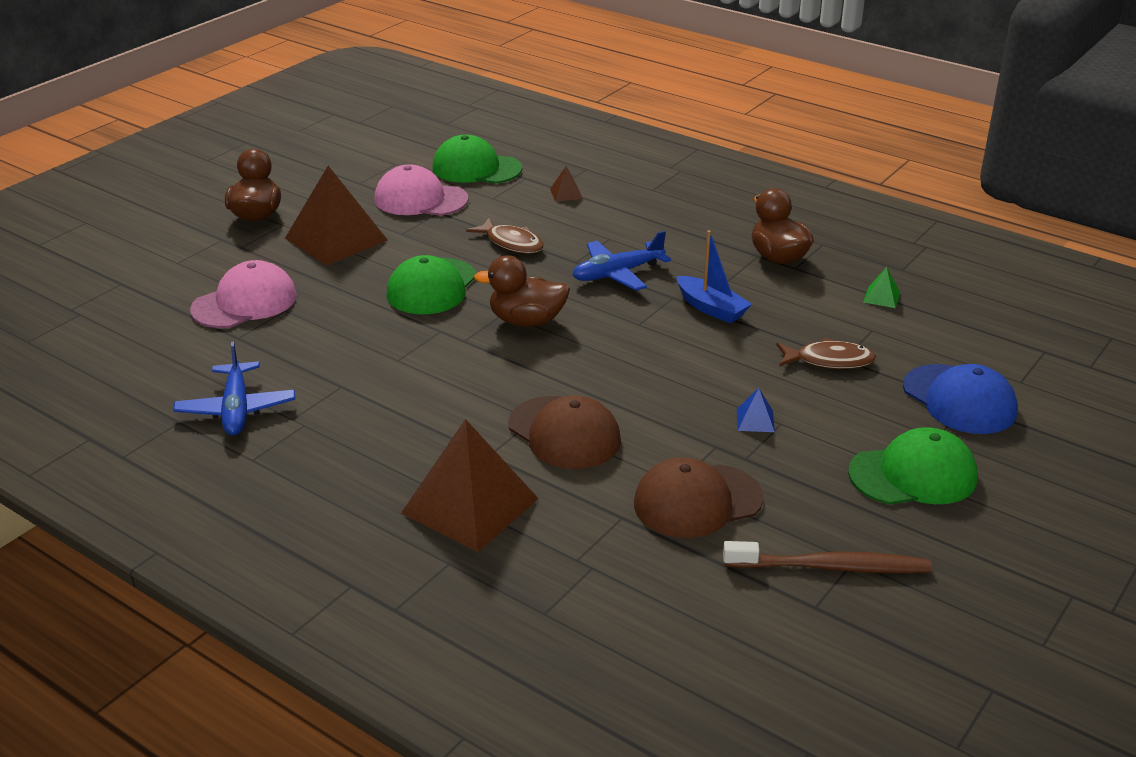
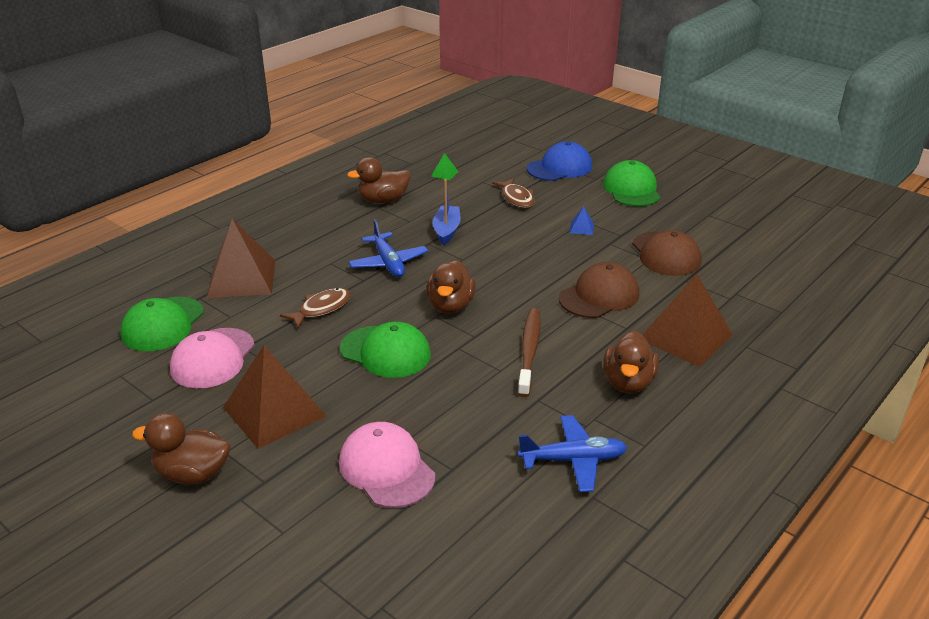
camera: 85 degrees left, 0 degrees up
(369, 451) = (628, 382): none -> brown duck
(566, 193) = (242, 278): brown pyramid -> brown pyramid, size x2.47
(711, 308) = (446, 230): blue boat -> blue boat turned 45 degrees counterclockwise
(829, 361) = (517, 198): brown fish -> brown fish turned 150 degrees clockwise
(831, 567) = (715, 221): brown toothbrush -> brown toothbrush (529, 351)

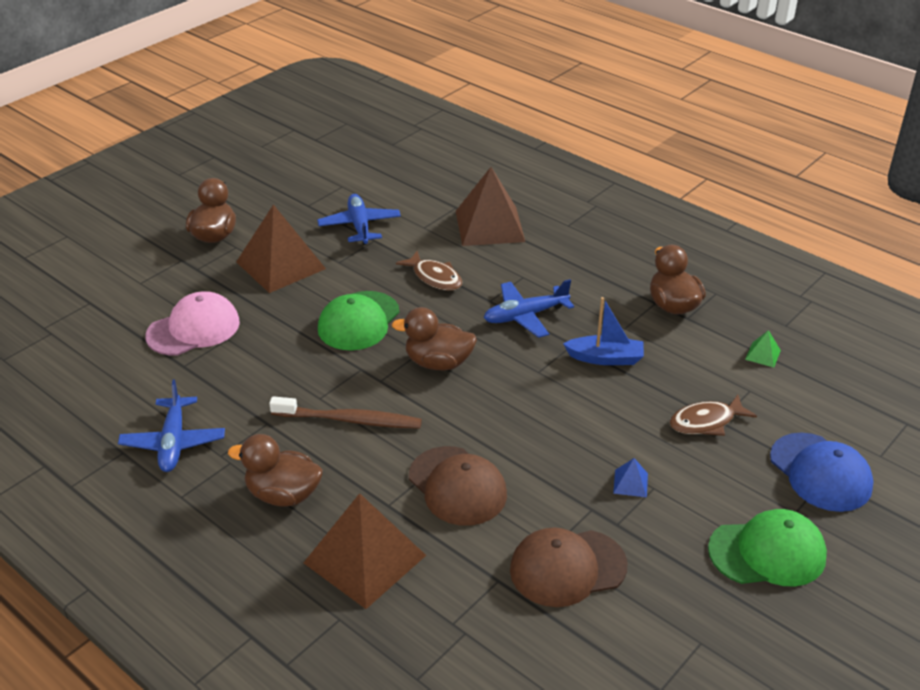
camera: 90 degrees right, 5 degrees up
(163, 324) = (413, 194): green cap -> none
(213, 358) = (359, 226): pink cap -> blue plane

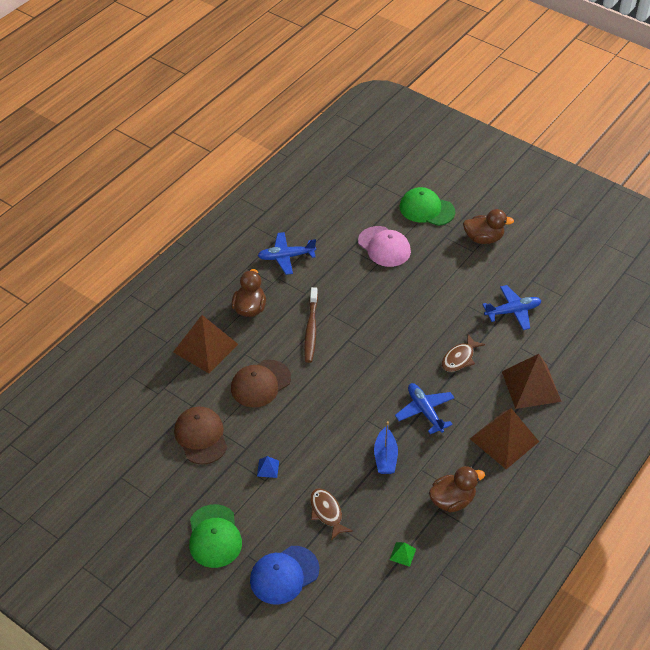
camera: 85 degrees right, 10 degrees up
(280, 265) = (457, 276): brown pyramid -> brown pyramid (504, 440)
(358, 321) = (404, 323): green cap -> green cap (426, 209)
(438, 363) = (368, 367): brown duck -> none

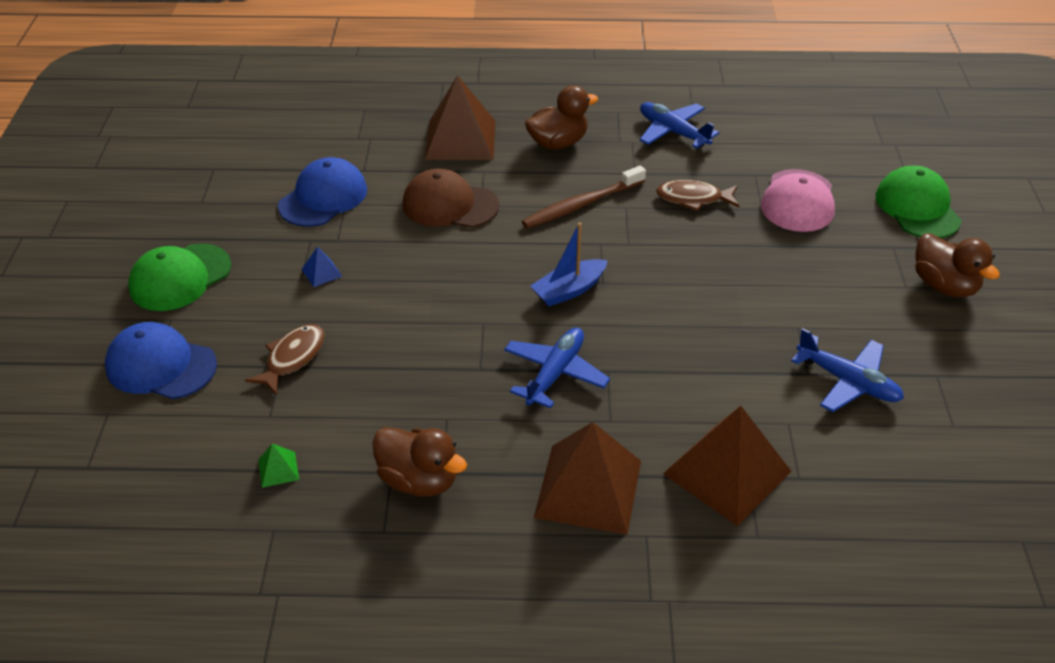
camera: 55 degrees right, 5 degrees down
(201, 436) = (323, 197): brown cap -> blue cap
(385, 457) = (435, 371): blue boat -> blue boat (569, 290)
(459, 358) = (690, 365): brown fish -> brown fish (693, 198)

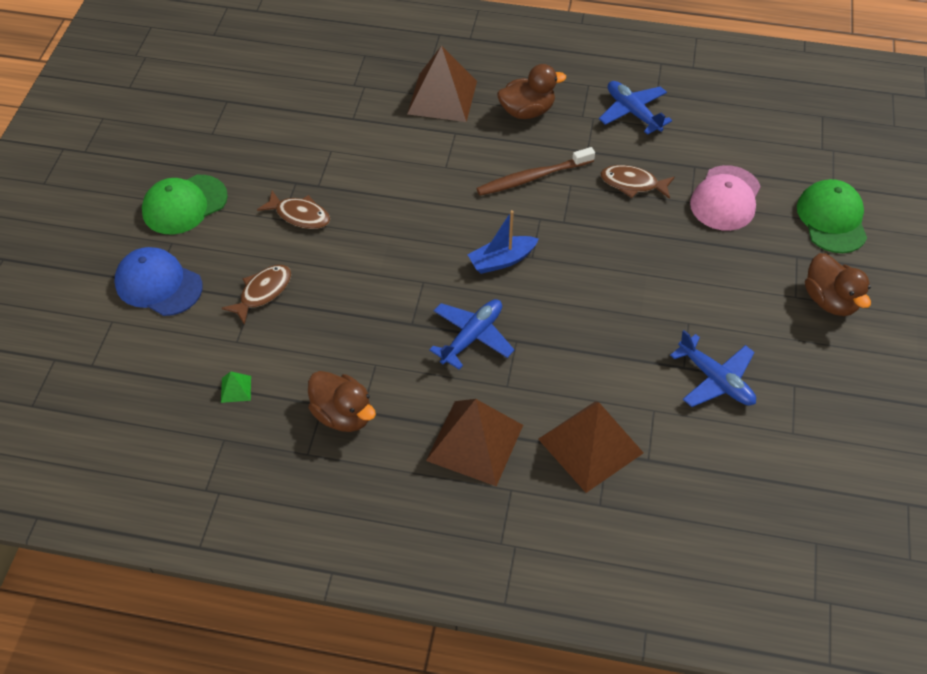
camera: 10 degrees right, 10 degrees up
(321, 272) = (300, 215): blue pyramid -> brown fish
(323, 197) = (313, 142): blue cap -> none
(450, 205) = (419, 163): brown cap -> none

